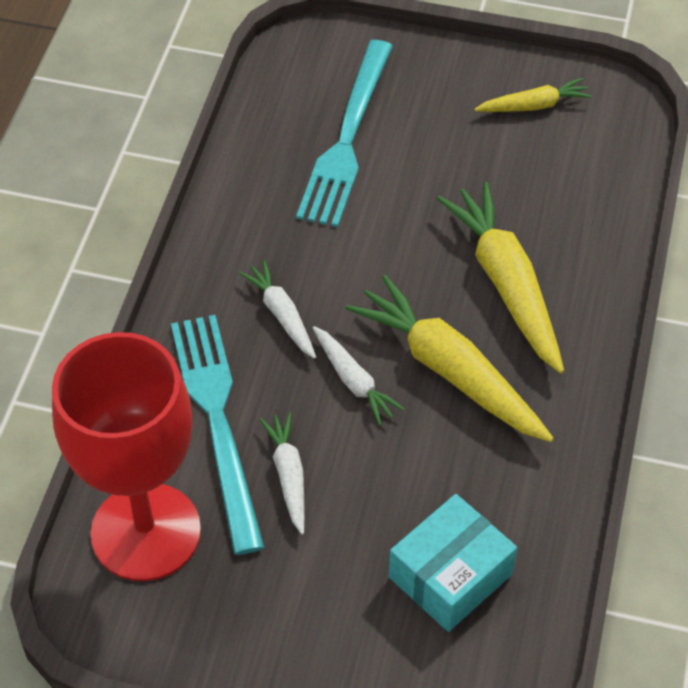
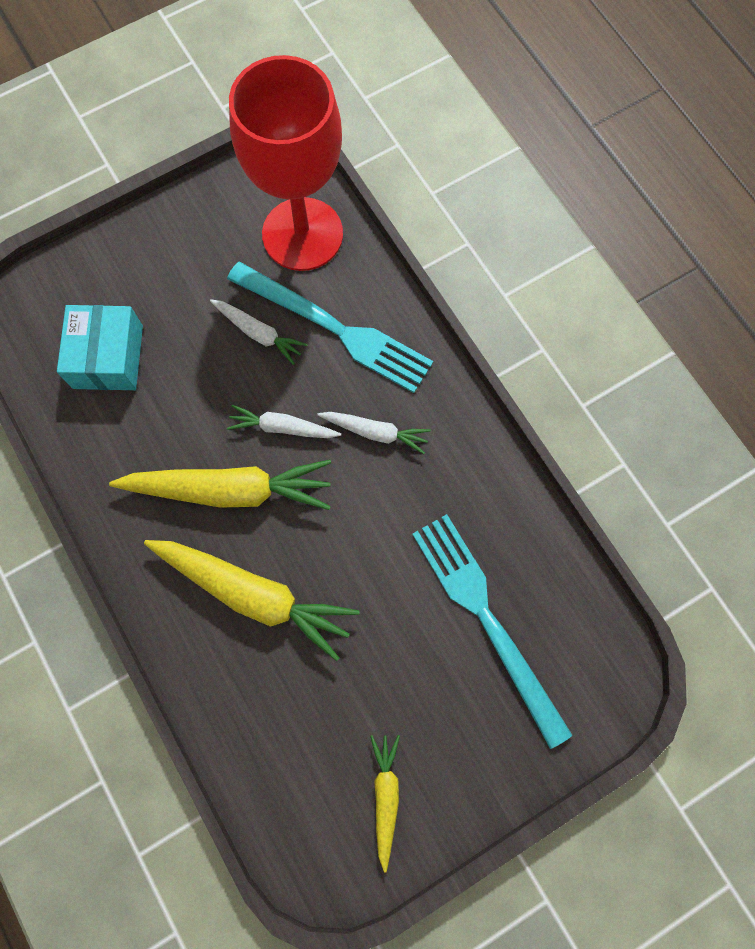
camera: 135 degrees right, 20 degrees up
(534, 105) = (385, 796): yellow carrot -> yellow carrot turned 150 degrees clockwise

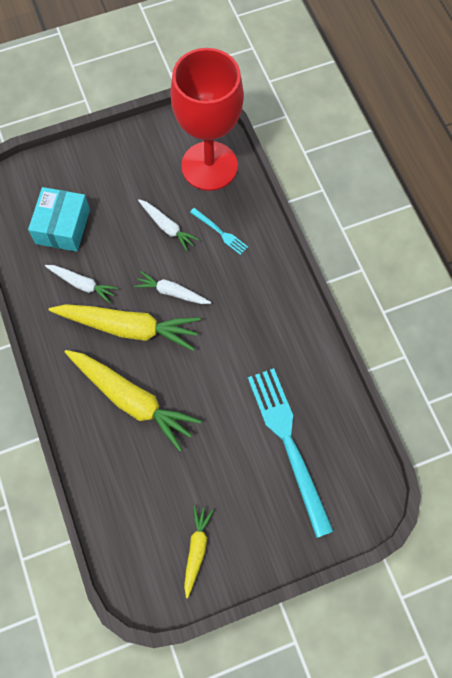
camera: 10 degrees right, 5 degrees down
(335, 329) = (220, 232): turquoise fork -> turquoise fork, size x0.45
(375, 432) = (235, 306): white carrot -> white carrot (82, 284)

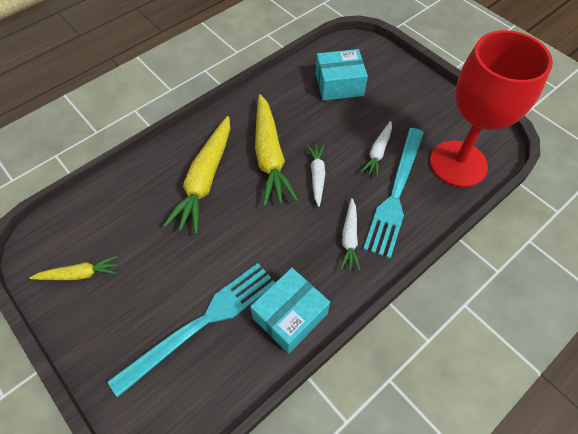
camera: 70 degrees right, 10 degrees down
(82, 284) = (295, 113): white carrot -> white carrot (349, 238)
(220, 232) = (395, 193): turquoise fork -> turquoise fork, size x2.25
(307, 367) = (290, 316): none -> turquoise box

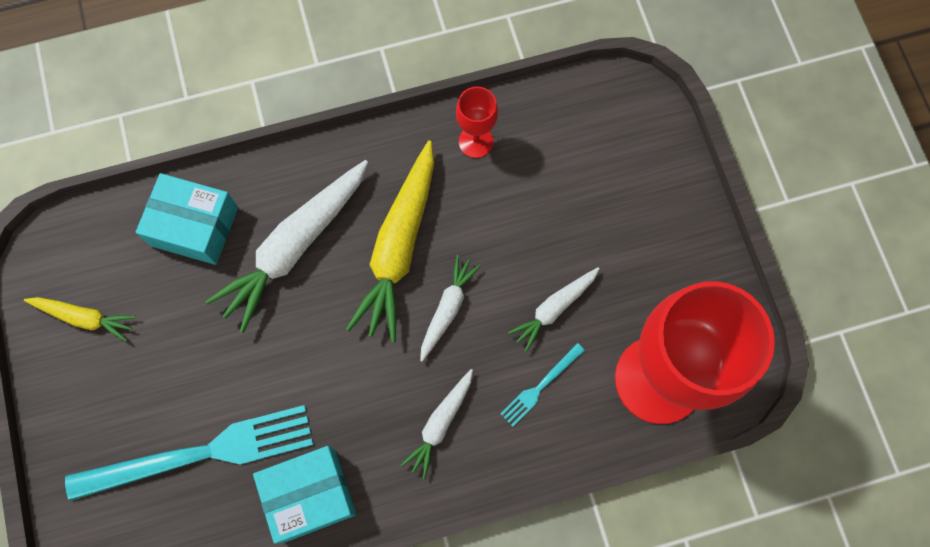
camera: 25 degrees right, 15 degrees up
(205, 180) = (294, 247): yellow carrot -> white carrot
(284, 91) = (476, 141): none -> red goblet
(339, 84) = (564, 164): turquoise box -> turquoise box (194, 226)
(395, 193) = (540, 386): turquoise fork -> turquoise fork, size x0.45

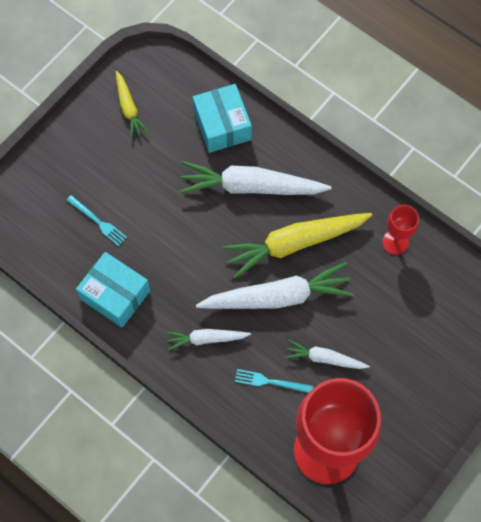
camera: 55 degrees right, 5 degrees down
(201, 453) = (98, 221): turquoise fork -> turquoise fork, size x0.45
(447, 309) = (278, 296): white carrot -> white carrot, size x1.88

